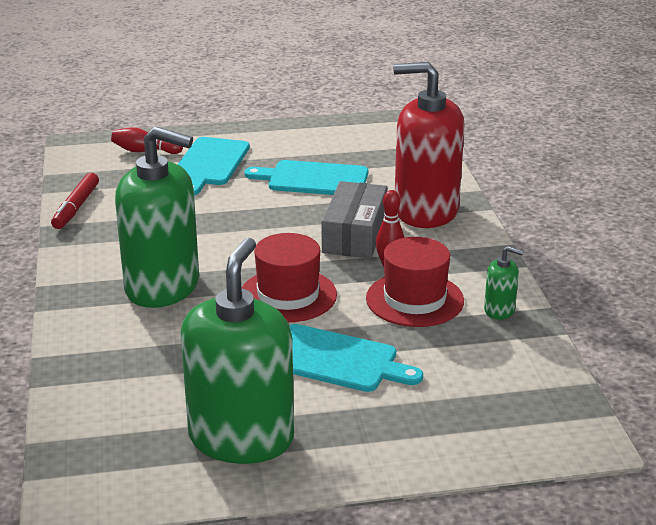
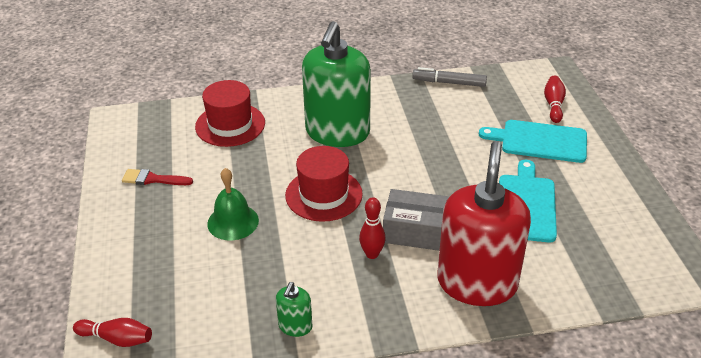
camera: 90 degrees right, 10 degrees up
(76, 207) = (449, 83): red marker -> grey marker
(241, 438) = (153, 179): green soap dispenser -> red brush
(336, 360) = (233, 222): turquoise cutting board -> green bell
(414, 299) = (315, 269): red hat -> red hat (230, 125)
(543, 433) = (117, 339): none -> red bowling pin

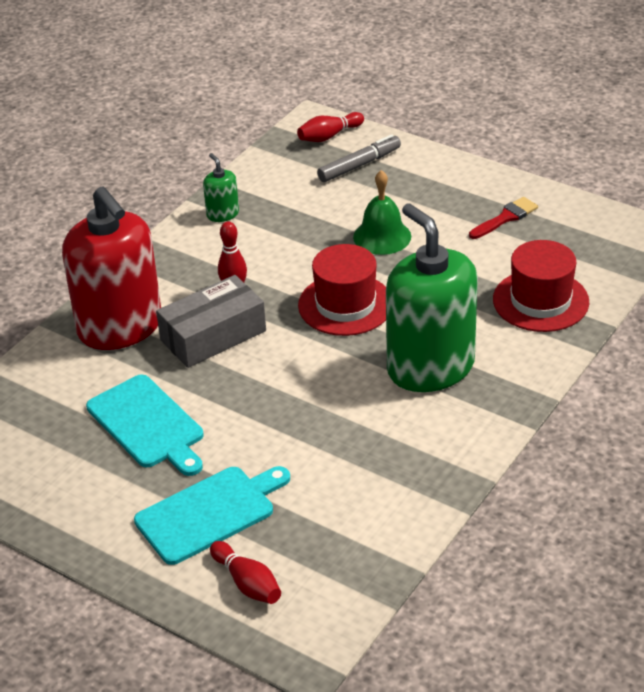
camera: 135 degrees right, 0 degrees up
(449, 83) = (410, 522): grey marker -> grey marker (359, 165)

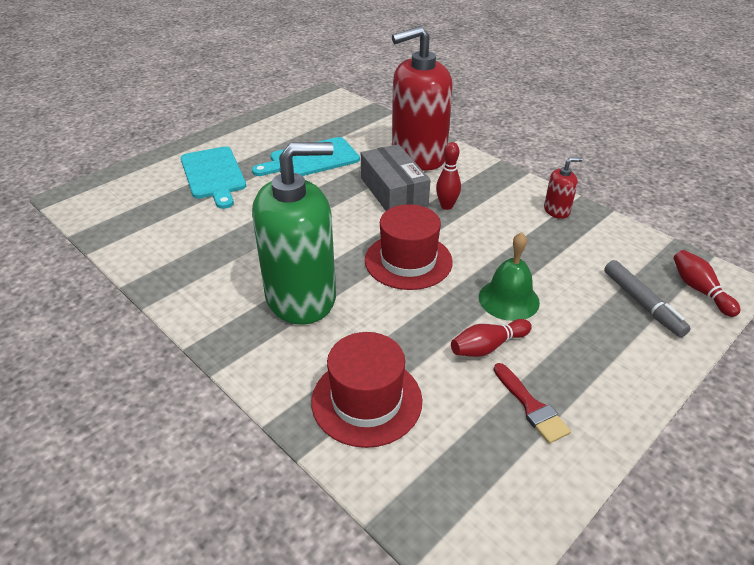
camera: 100 degrees right, 0 degrees up
(222, 214) = (556, 210): green soap dispenser -> red soap dispenser
(247, 583) = (143, 182): red bowling pin -> red bowling pin (488, 346)

